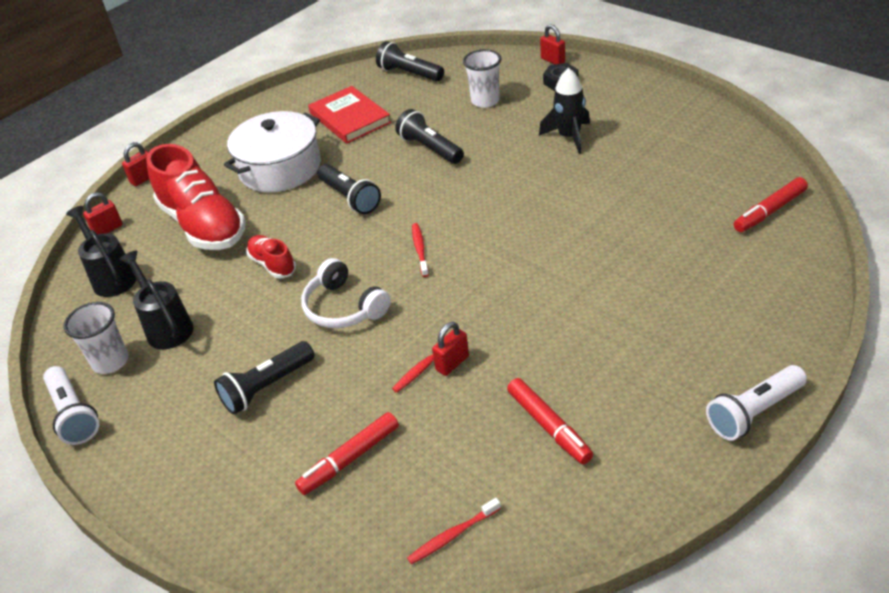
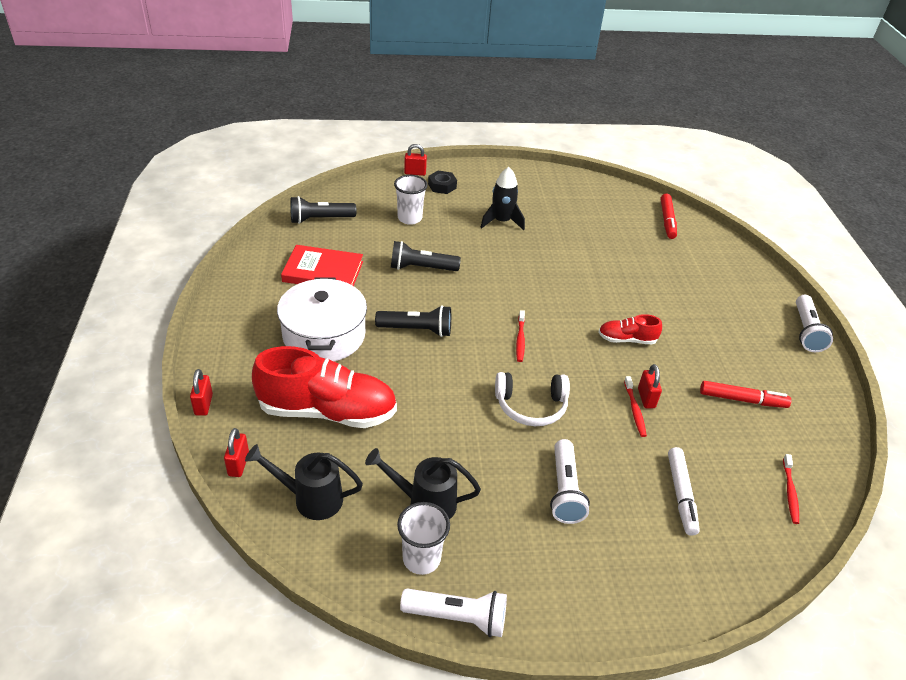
camera: 55 degrees left, 0 degrees up
(266, 387) = (564, 490): black flashlight -> white flashlight
(272, 264) = (434, 407): red shoe -> red shoe (626, 339)
(349, 459) = (681, 494): red marker -> white marker
(420, 249) = (520, 339): red toothbrush -> red toothbrush turned 120 degrees counterclockwise

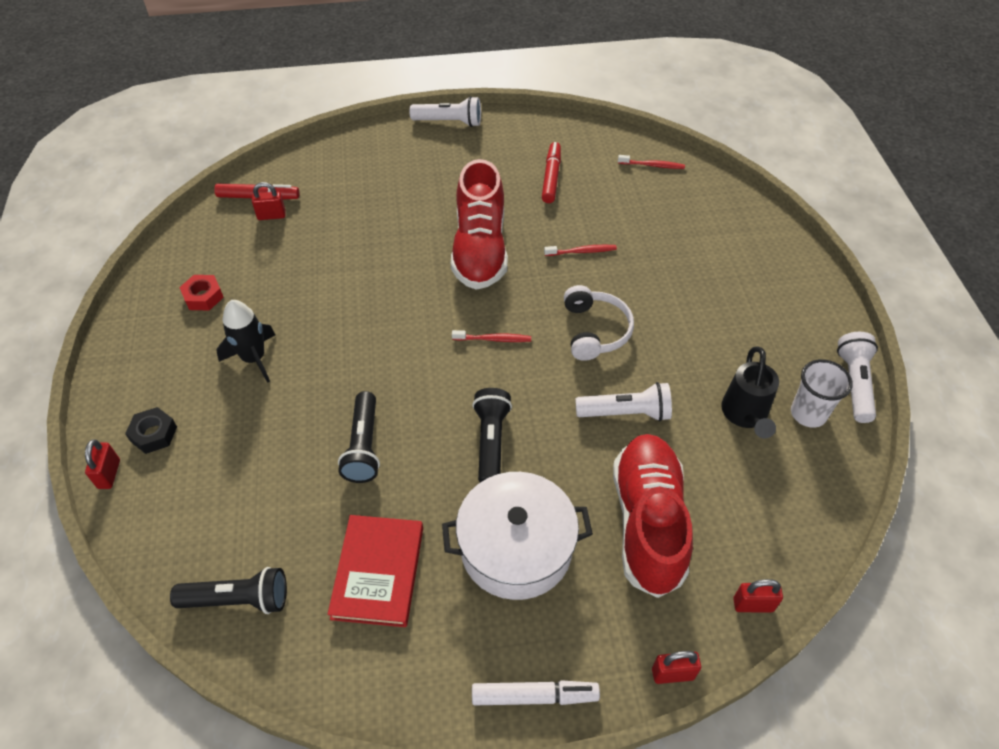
camera: 90 degrees left, 10 degrees up
(311, 498) = (774, 518): black watering can -> none
(320, 219) = (238, 600): black flashlight -> black flashlight turned 75 degrees counterclockwise
(409, 218) = (241, 470): white cup -> none
(558, 199) = (203, 297): none -> red nut
(564, 490) = (696, 307): white flashlight -> white flashlight (626, 413)
(626, 339) = (480, 249): red shoe -> red shoe, size x2.06
(646, 398) = (564, 242): red padlock -> red padlock (271, 216)
(681, 494) = (675, 230): white marker -> white marker (534, 696)

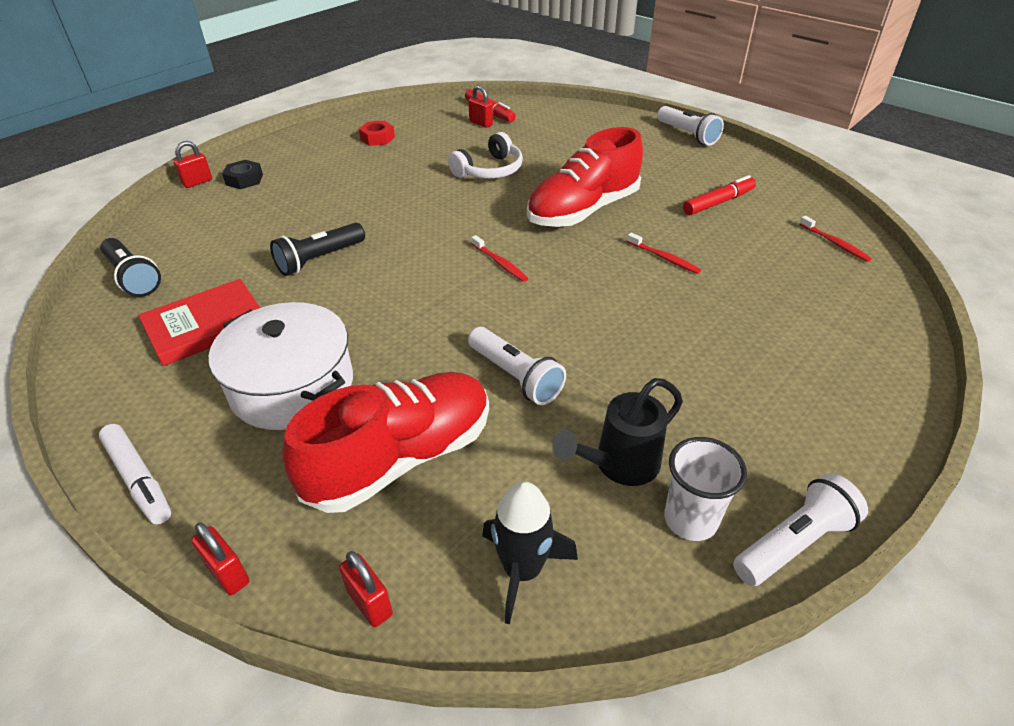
camera: 50 degrees right, 10 degrees down
(254, 358) = (348, 179): black rocket -> black rocket (522, 570)
(491, 442) = (391, 316): black flashlight -> none
(595, 331) = (586, 310): white headphones -> white headphones (490, 170)

